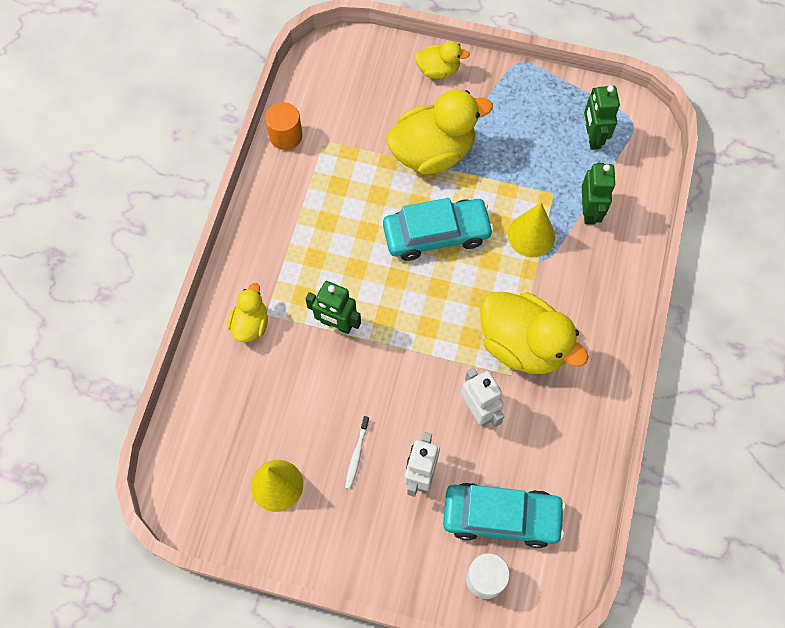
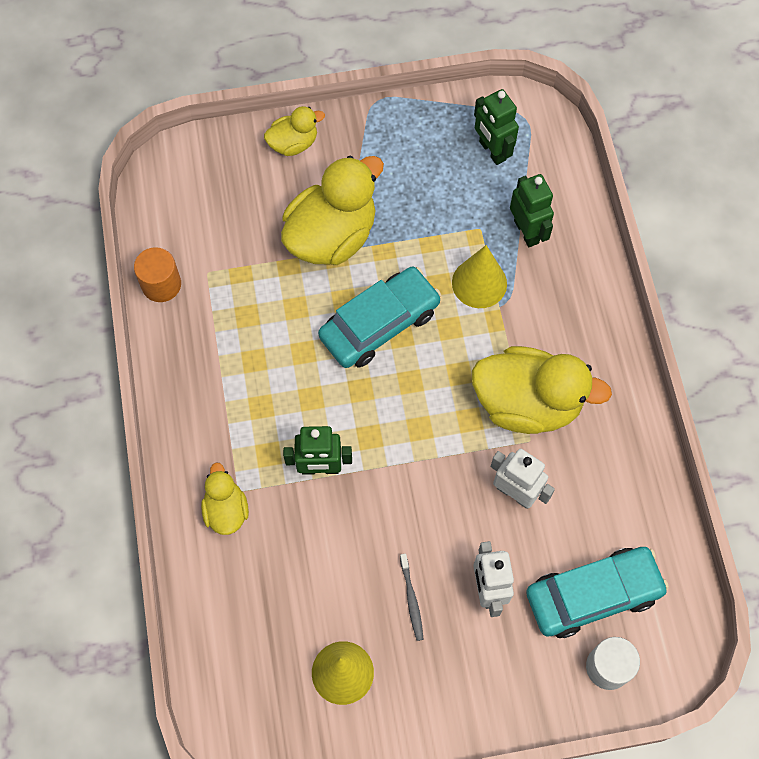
camera: 25 degrees left, 0 degrees up
(356, 455) = (411, 600): white toothbrush -> grey toothbrush

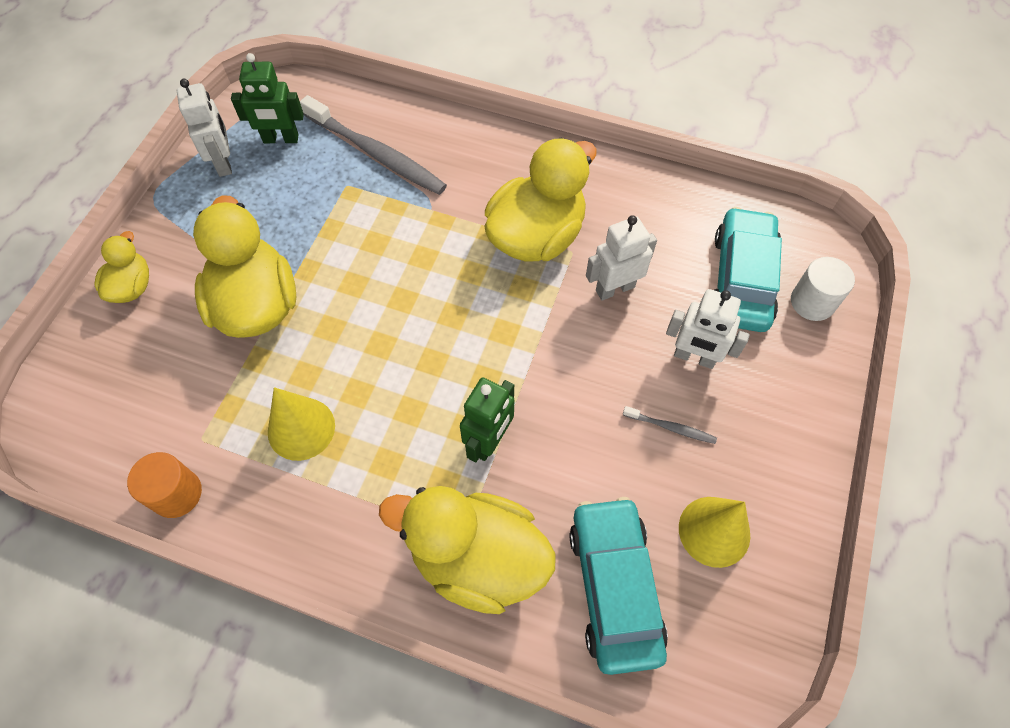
camera: 60 degrees left, 5 degrees down
(226, 510) = (477, 558): yellow duck -> yellow duck, size x1.92
(380, 324) = (377, 311): turquoise car -> turquoise car (614, 587)
(441, 126) = (224, 162): none -> white robot
(479, 283) = (397, 212): yellow cone -> yellow cone (301, 428)
(526, 231) = (377, 154): green robot -> grey toothbrush

